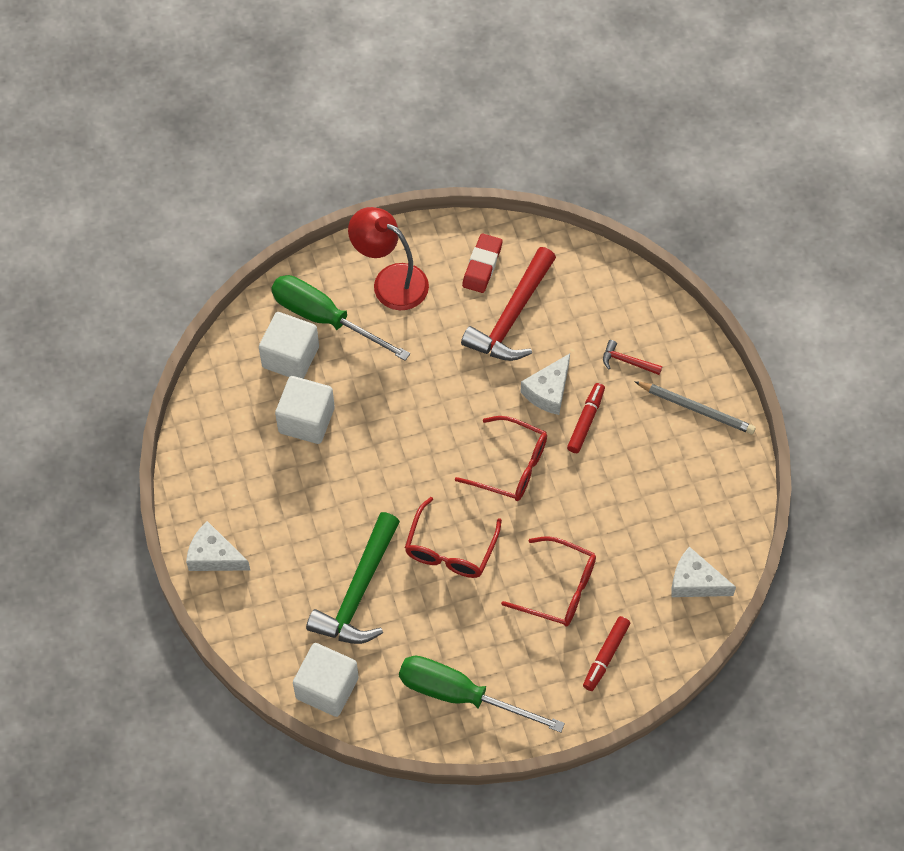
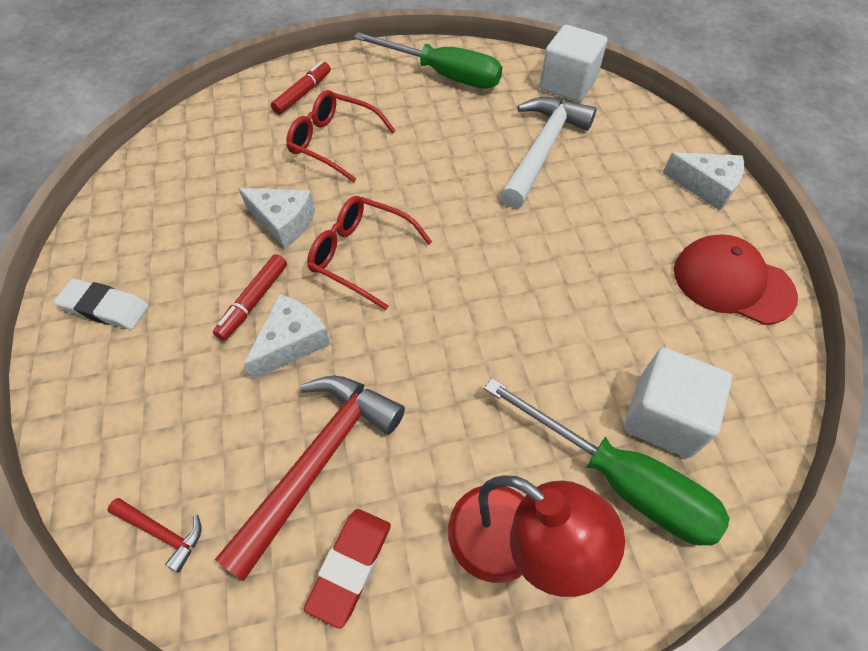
camera: 175 degrees left, 5 degrees down
(217, 460) = (732, 282): none -> red cap
(306, 420) = (624, 324): white cube -> none
(358, 591) = (542, 150): green hammer -> white hammer
(450, 549) = (443, 180): red glasses -> none
(627, 361) = (168, 377): red hammer -> red hammer (162, 532)
(695, 582) = (193, 141): white cheese -> white cheese (283, 222)
(696, 409) = (105, 307): grey pencil -> white eraser

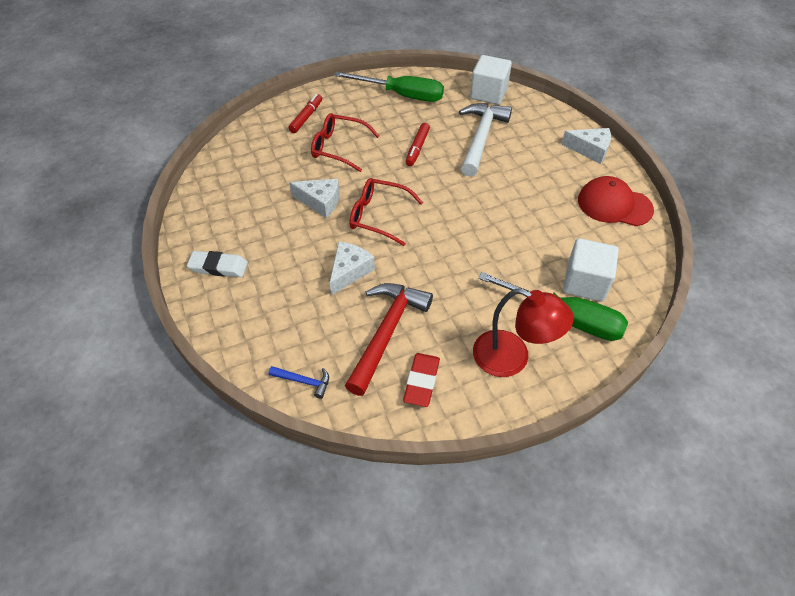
camera: 10 degrees left, 5 degrees down
(162, 532) = (303, 381): red hammer -> blue hammer
(253, 301) = (316, 251): red marker -> red marker (417, 148)

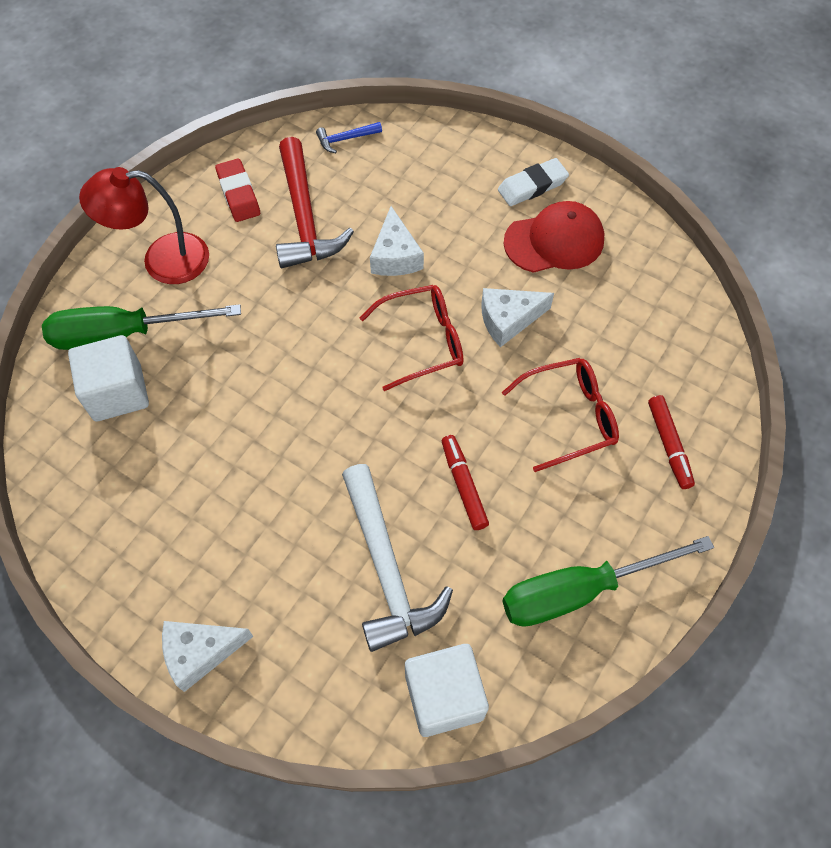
camera: 145 degrees right, 10 degrees up
(614, 205) = (121, 548): red cap -> red cap (554, 241)

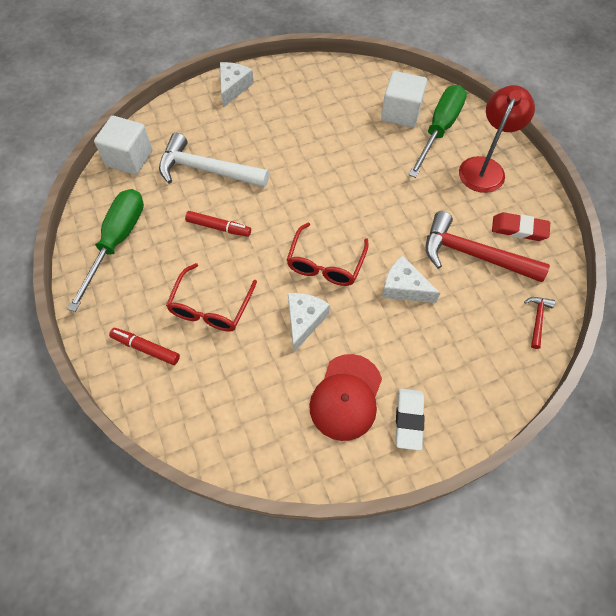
camera: 125 degrees right, 0 degrees up
(345, 139) = (537, 319): blue hammer -> red hammer

